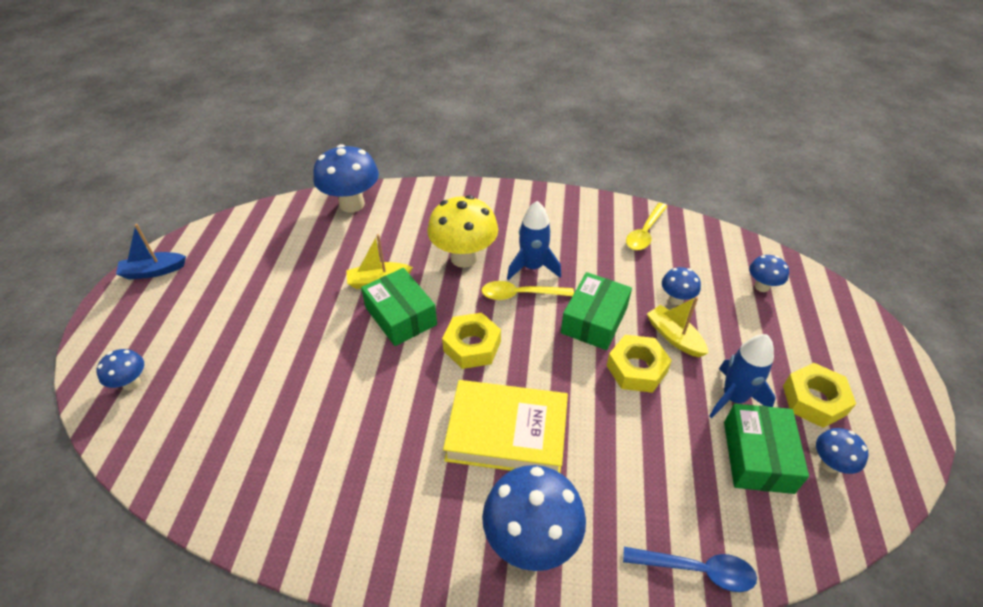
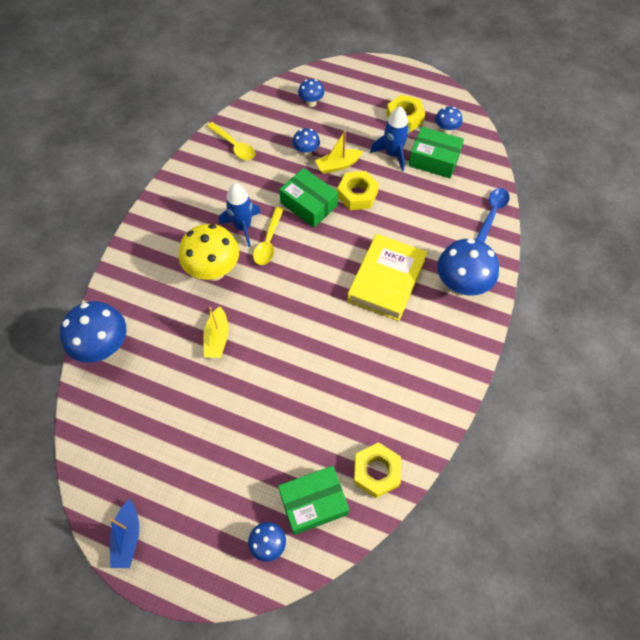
camera: 75 degrees left, 15 degrees up
(401, 316) = (262, 327): green box -> green box (313, 503)
(472, 346) = (308, 285): yellow nut -> yellow nut (376, 472)

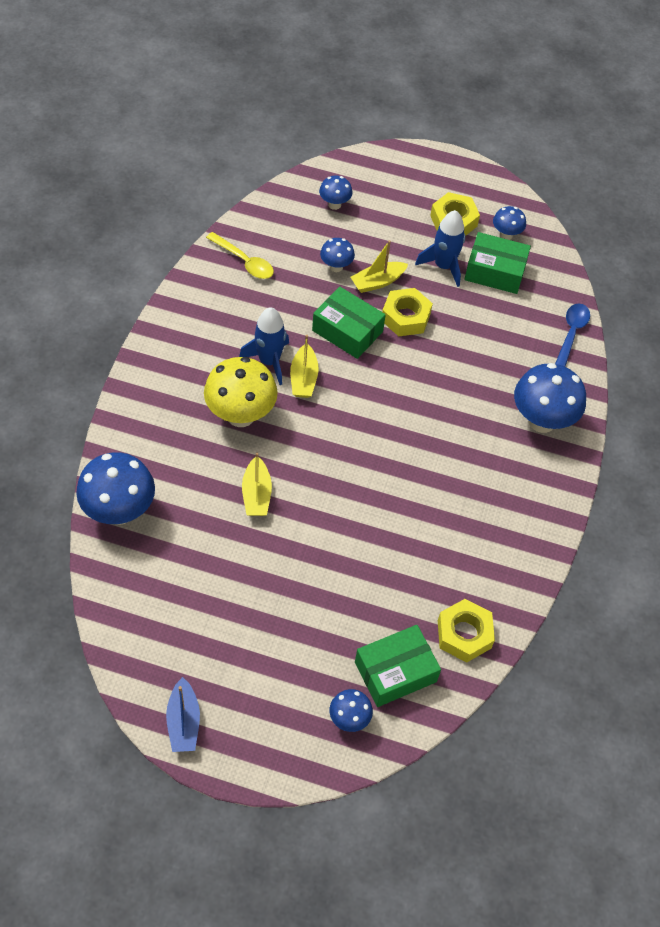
camera: 10 degrees left, 5 degrees down
(268, 242) = (303, 378): yellow spoon -> yellow boat
(386, 280) = (452, 418): yellow book -> none

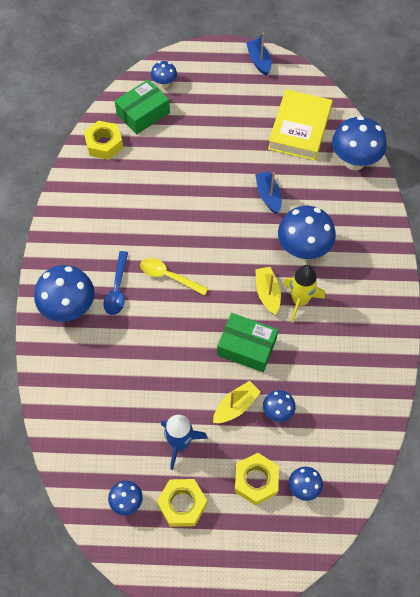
camera: 170 degrees right, 5 degrees up
(172, 582) = (299, 129): none -> yellow book
(241, 415) = (303, 250): yellow mushroom -> blue mushroom
(244, 261) = (360, 393): yellow spoon -> yellow spoon (168, 276)
(256, 494) = (268, 196): yellow boat -> blue boat
(269, 361) = (300, 301): blue rocket -> yellow rocket
(405, 317) = (201, 376): yellow nut -> yellow nut (256, 481)
(495, 271) = (130, 452): green box -> none
(571, 334) = (52, 401): blue spoon -> blue spoon (117, 289)

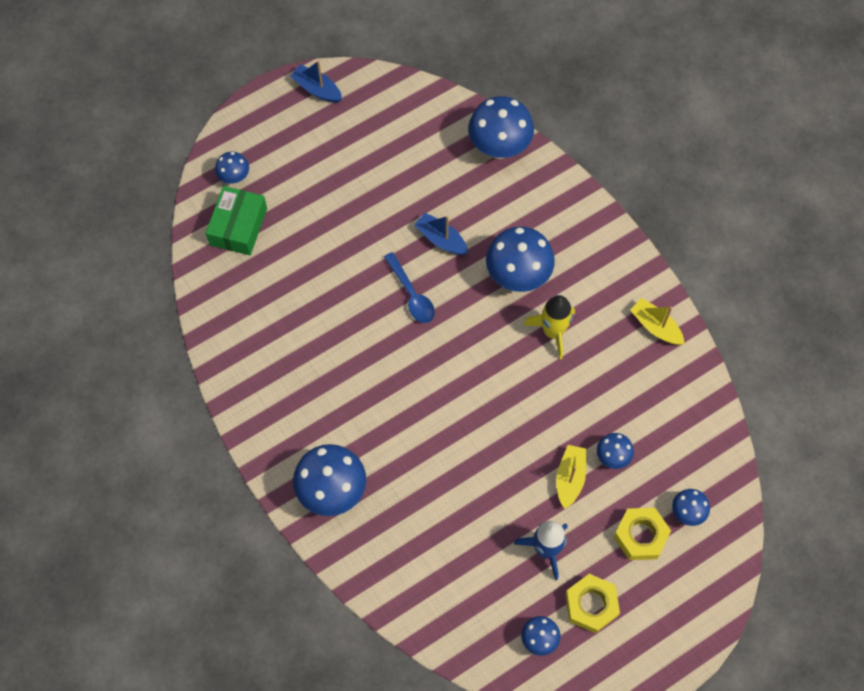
camera: 35 degrees left, 5 degrees up
(104, 144) = (223, 288): yellow nut -> none
(117, 289) = (364, 438): blue spoon -> blue spoon (411, 294)
(168, 276) = (406, 390): yellow spoon -> none
(246, 347) = (537, 412): green box -> none
(267, 293) = (516, 344): yellow boat -> yellow boat (655, 326)
(299, 129) = (418, 144): yellow book -> none

